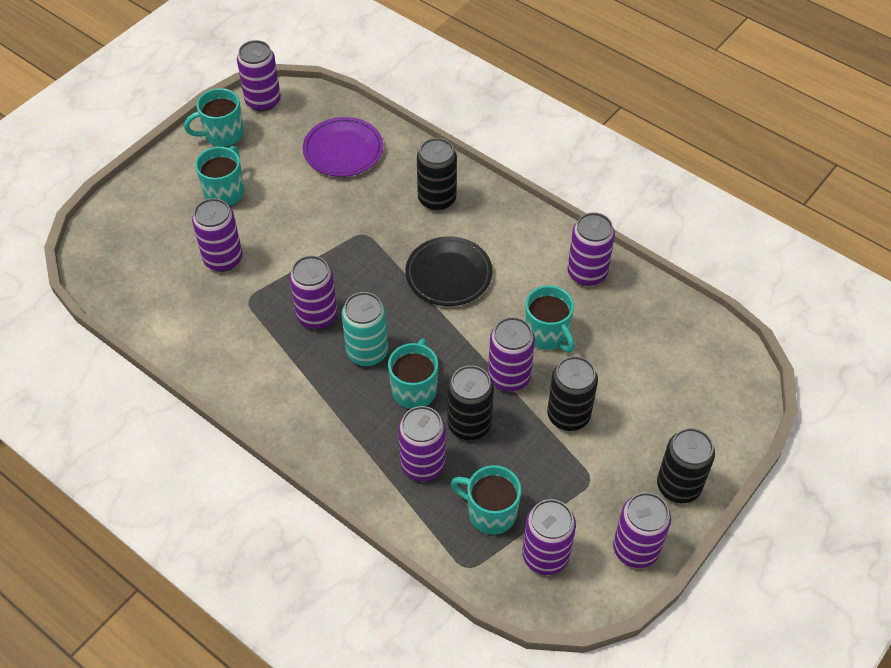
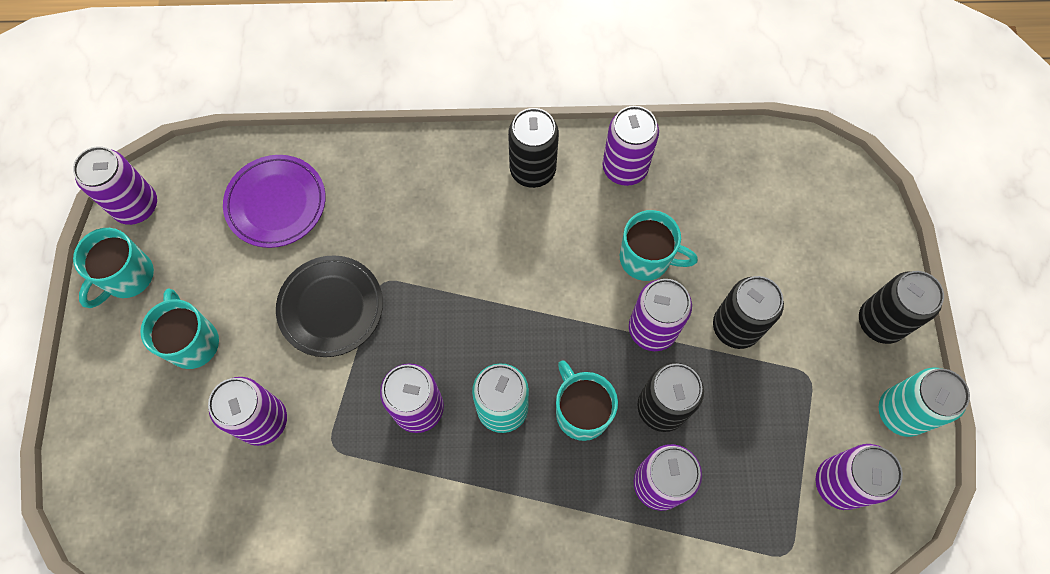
camera: 40 degrees left, 15 degrees up
(437, 199) = (419, 190): black can -> black can (532, 170)
(448, 275) = (504, 265): black plate -> black plate (331, 308)
(490, 512) = (758, 481): turquoise mug -> none
(635, 549) = (901, 412): purple can -> turquoise can

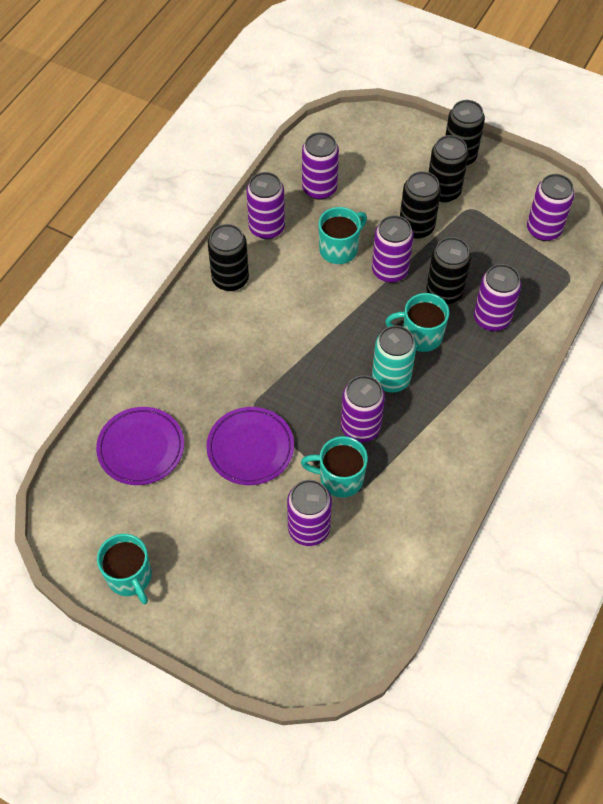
camera: 60 degrees left, 10 degrees down
(136, 206) = (72, 547): purple can -> purple can (319, 188)
(193, 342) = (216, 551): turquoise mug -> turquoise mug (340, 478)
(331, 308) = (250, 448): black plate -> purple plate
(811, 330) = (443, 191): none -> black can
(901, 412) = (519, 178): turquoise can -> none

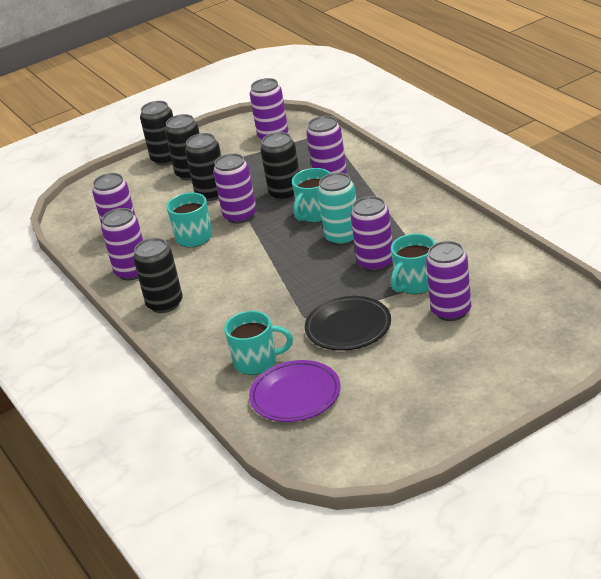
camera: 55 degrees left, 25 degrees down
(130, 577) = (426, 430): turquoise mug -> turquoise mug (257, 362)
(250, 448) = (348, 328): purple plate -> black plate

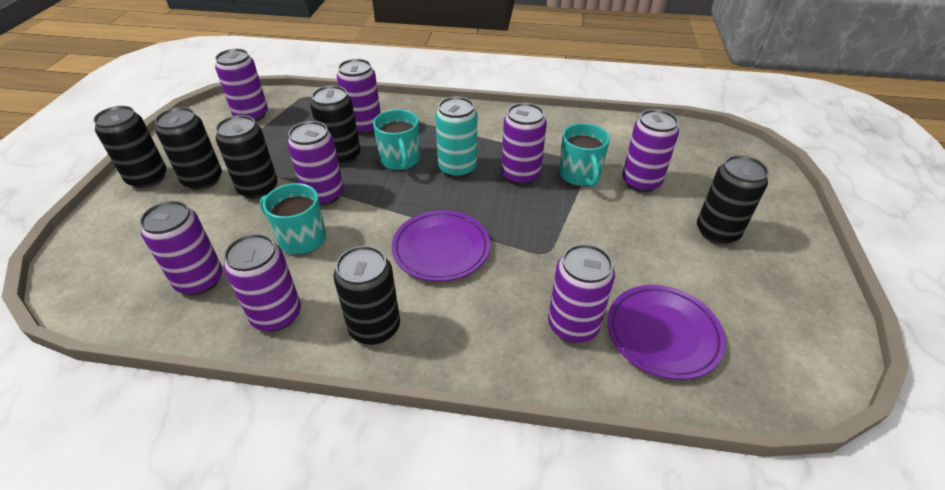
camera: 55 degrees left, 10 degrees up
(254, 283) = (441, 249): none -> purple plate
(257, 362) = (573, 325): turquoise mug -> purple can
(348, 328) = (593, 240): black plate -> none
(439, 369) = (717, 232): none -> black can

